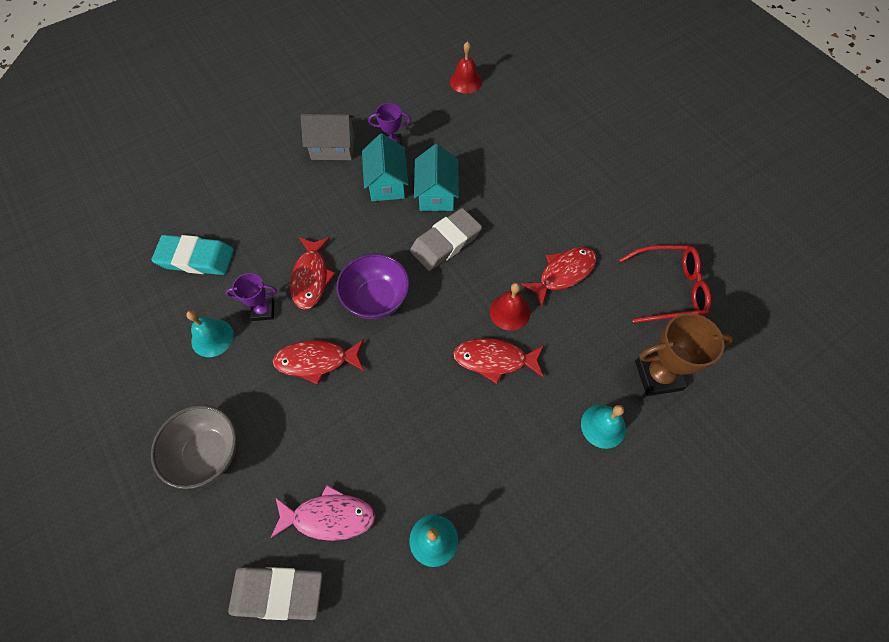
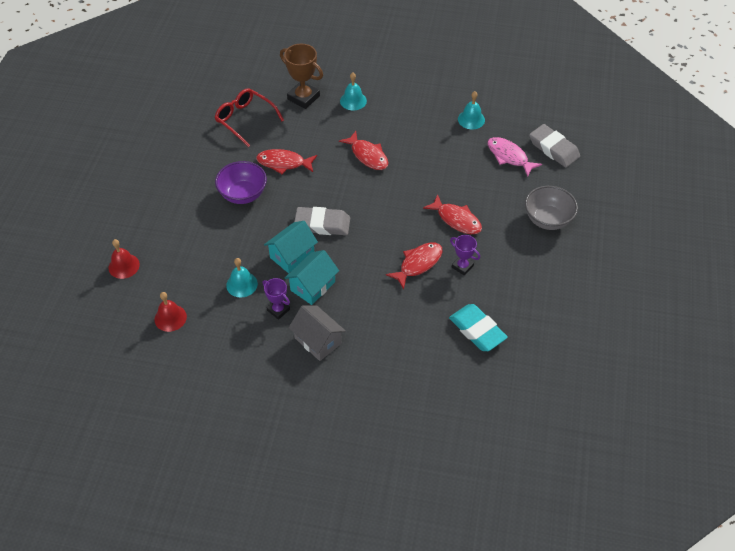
camera: 135 degrees left, 10 degrees down
(212, 338) = (503, 273): turquoise bell -> turquoise bell (242, 284)
(376, 299) = (394, 225): purple bowl -> purple bowl (243, 194)
(509, 312) = (334, 168): red bell -> red bell (124, 266)

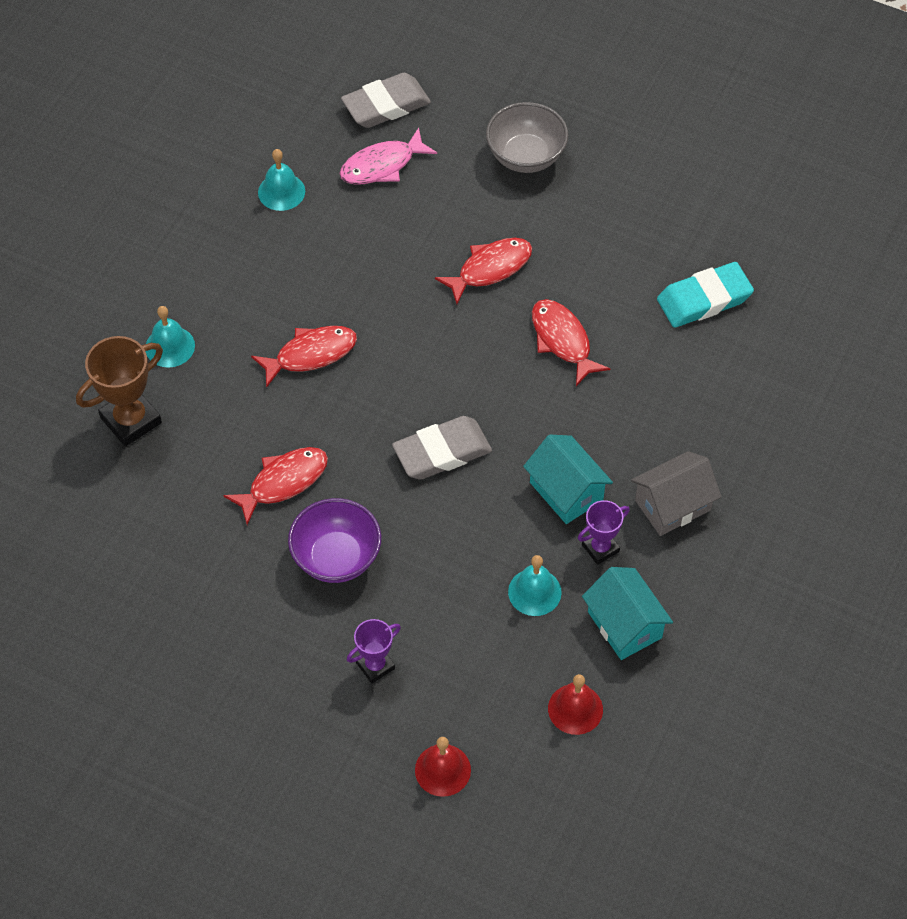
camera: 75 degrees left, 5 degrees up
(245, 119) = (151, 524): red glasses -> none
(283, 163) = (283, 482): red fish -> red fish turned 150 degrees counterclockwise
(292, 255) = (495, 508): turquoise house -> turquoise house (624, 625)
(322, 224) = (442, 452): grey eraser -> grey eraser turned 45 degrees clockwise
(462, 266) = (583, 286): purple trophy -> purple trophy (375, 666)

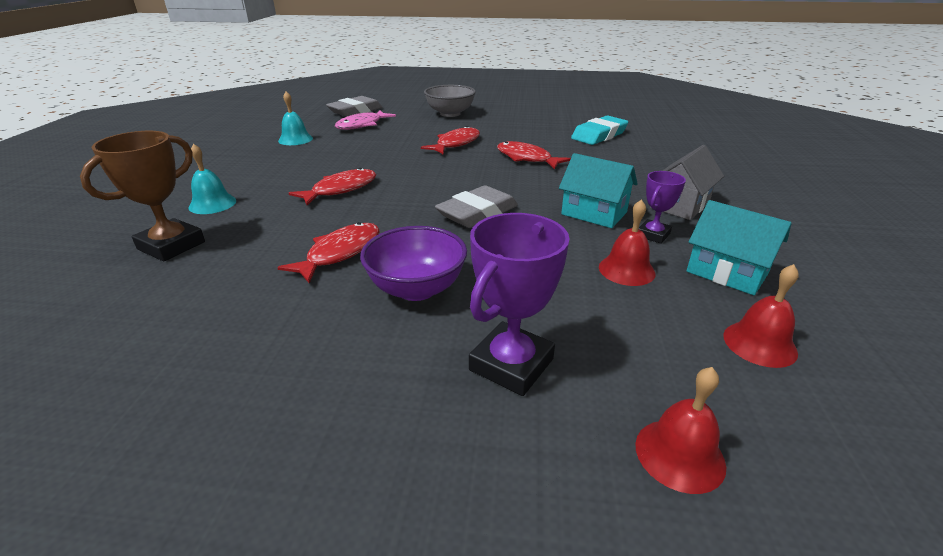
camera: 20 degrees left, 25 degrees down
(375, 666) = (511, 364): purple trophy -> purple trophy, size x1.69
(534, 592) = (626, 270): turquoise bell -> red bell

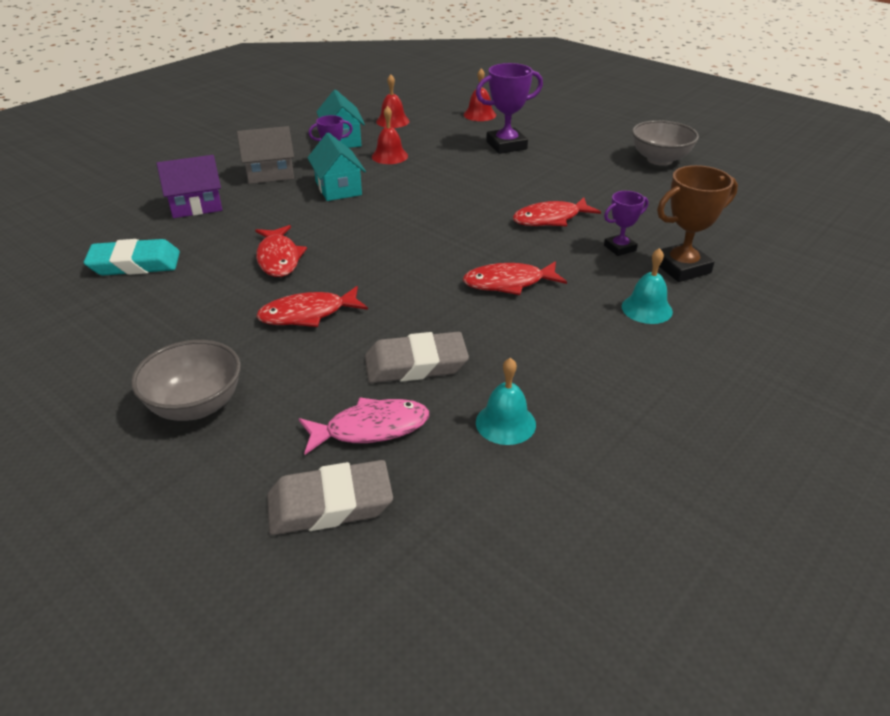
camera: 145 degrees left, 5 degrees up
(180, 461) = (660, 160): none -> grey bowl
(245, 245) = (620, 248): none -> purple trophy
(416, 288) = (519, 183): purple bowl -> none
(477, 213) = (419, 216): grey eraser -> grey eraser (416, 364)
(657, 166) = (196, 206): none -> purple house

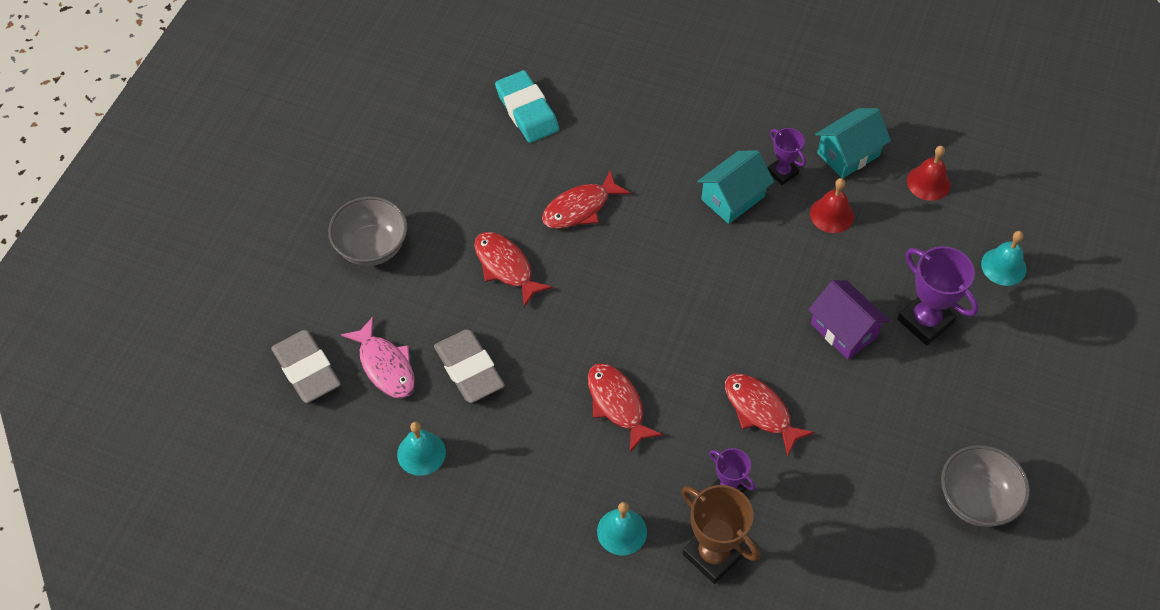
camera: 70 degrees right, 20 degrees up
(196, 206) = (640, 101): purple house -> purple house (844, 330)
(270, 174) = (733, 127): grey house -> none
(479, 114) = (1003, 266): red bell -> turquoise bell

